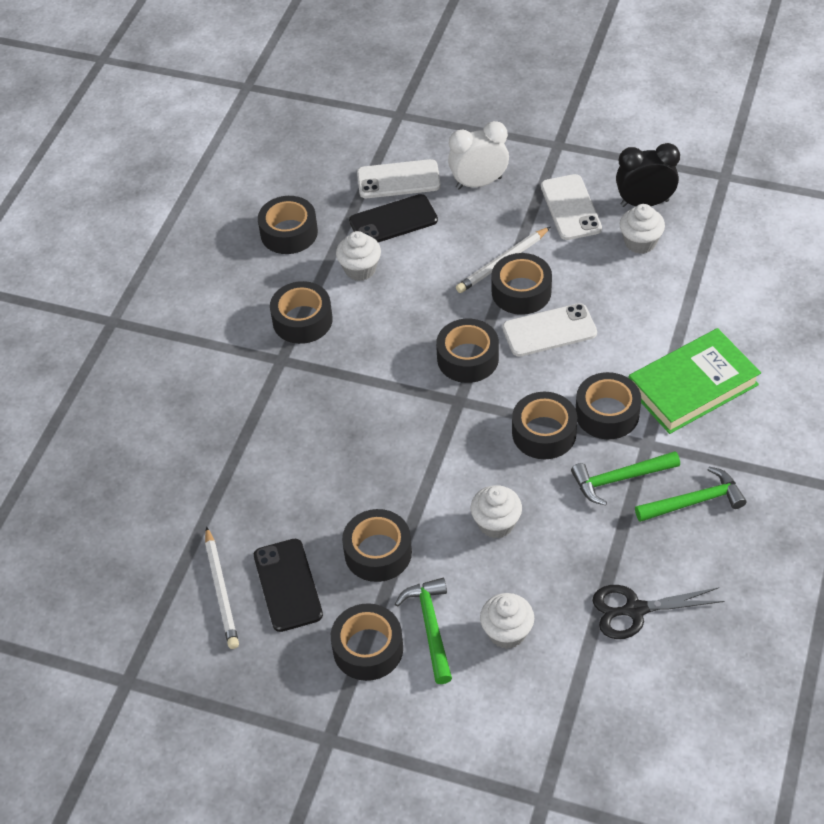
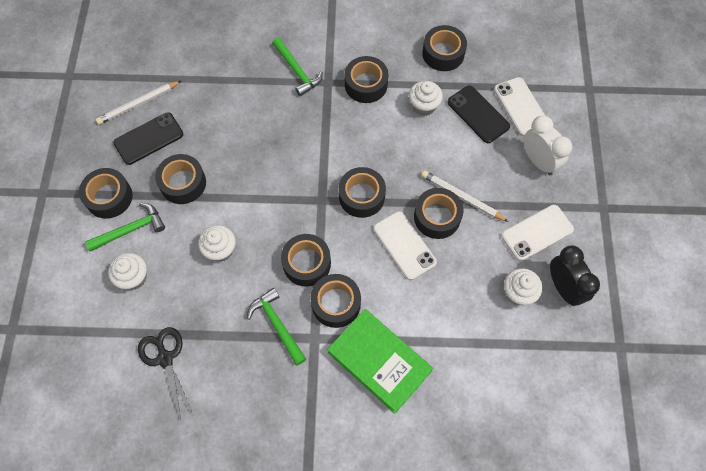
camera: 70 degrees right, 15 degrees up
(694, 501) = (268, 383): green hammer -> green hammer (297, 71)

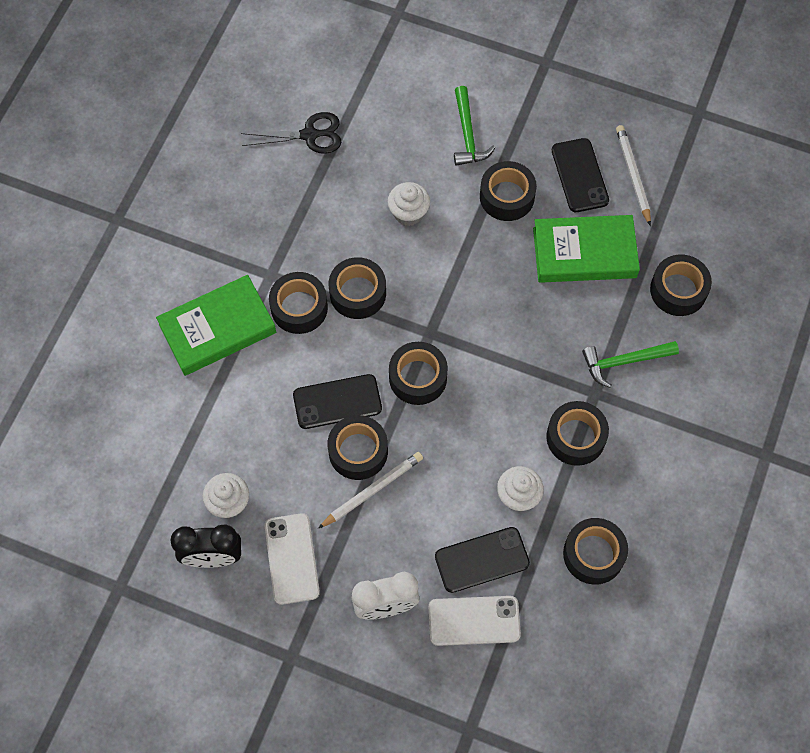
camera: 110 degrees right, 0 degrees up
(109, 197) = (516, 122): black tape -> black tape (678, 290)
(134, 277) = (409, 126): white cupcake -> none
(217, 117) = (584, 253): none -> green book
(277, 325) = (300, 244): green hammer -> none
(404, 245) = (337, 402): white phone -> black phone

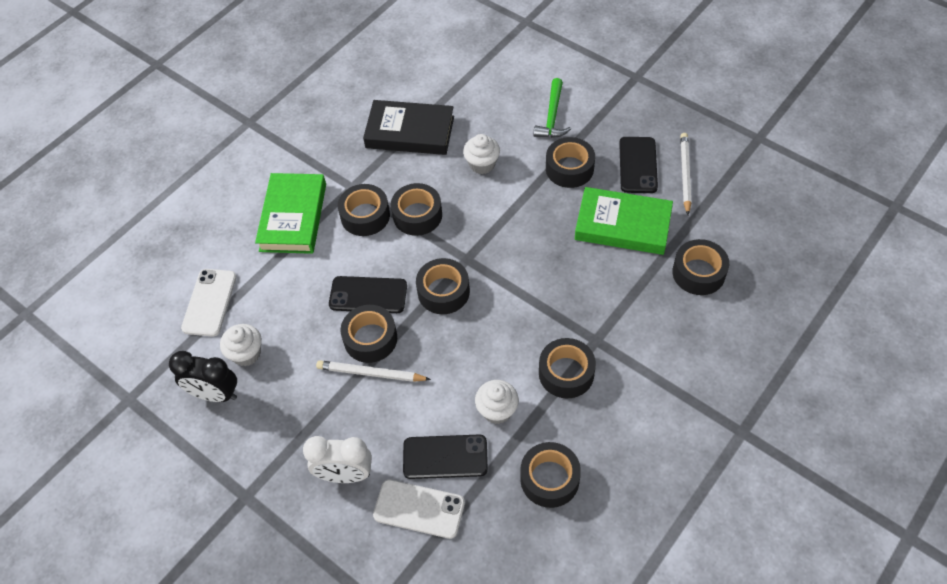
camera: 20 degrees right, 10 degrees down
(217, 329) = (293, 217): green book -> green book turned 75 degrees counterclockwise
(292, 559) = (280, 413): white phone -> white phone (209, 302)
(309, 135) = (423, 92): black scissors -> none
(312, 190) = (410, 132): none -> black book
(372, 490) = (371, 373): white pencil -> white pencil turned 150 degrees counterclockwise
(624, 362) = (630, 320): green hammer -> none

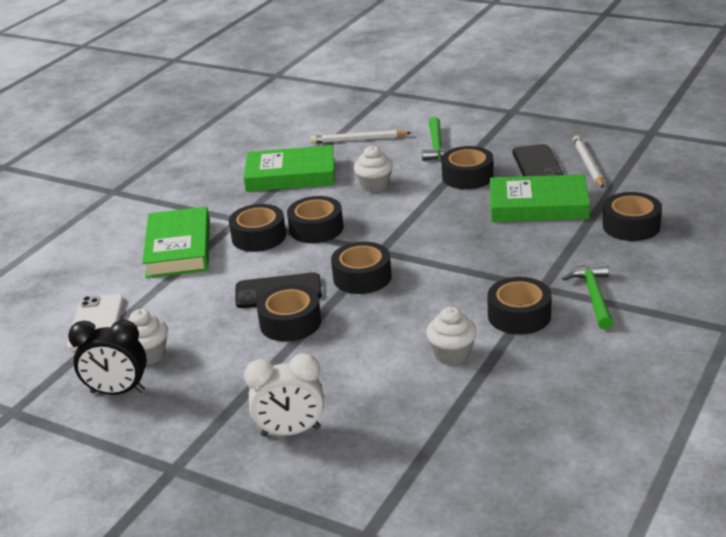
camera: 10 degrees left, 25 degrees down
(371, 373) = (298, 348): white pencil -> white pencil (358, 140)
(410, 132) = (291, 175): black book -> green book
(419, 509) = (387, 445): white phone -> none
(445, 457) = (405, 399): black phone -> none
(549, 479) = (531, 397): black tape -> none
(637, 362) = (593, 296): none -> green hammer

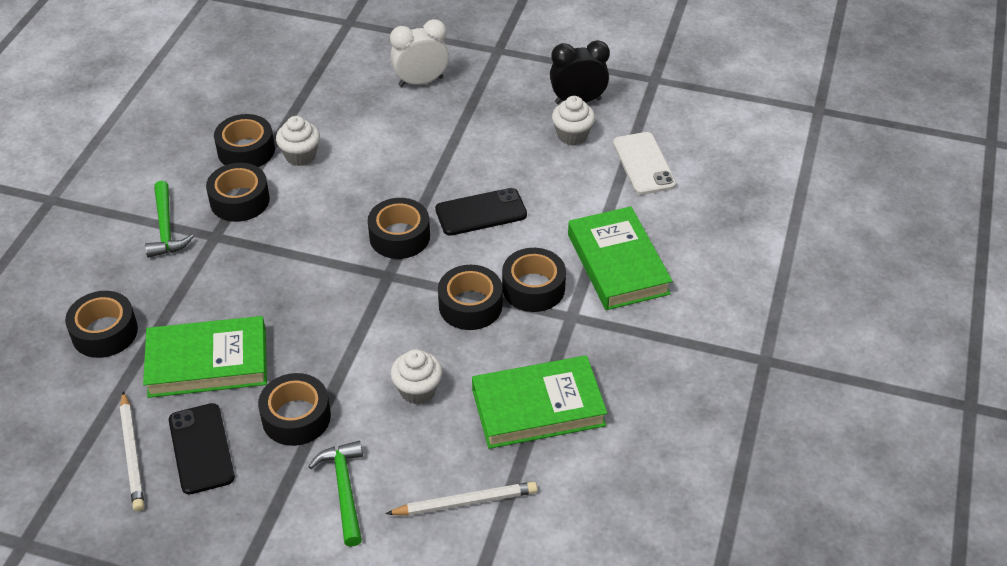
camera: 165 degrees right, 15 degrees up
(290, 323) = (455, 177): black tape -> black tape (246, 150)

